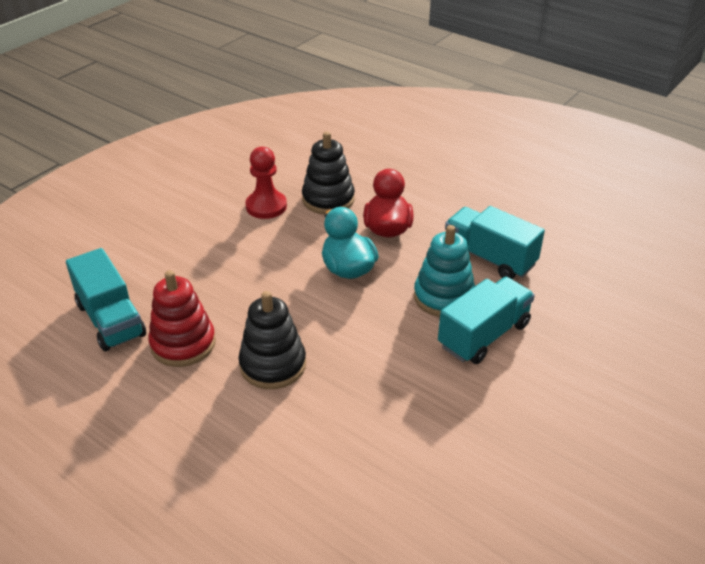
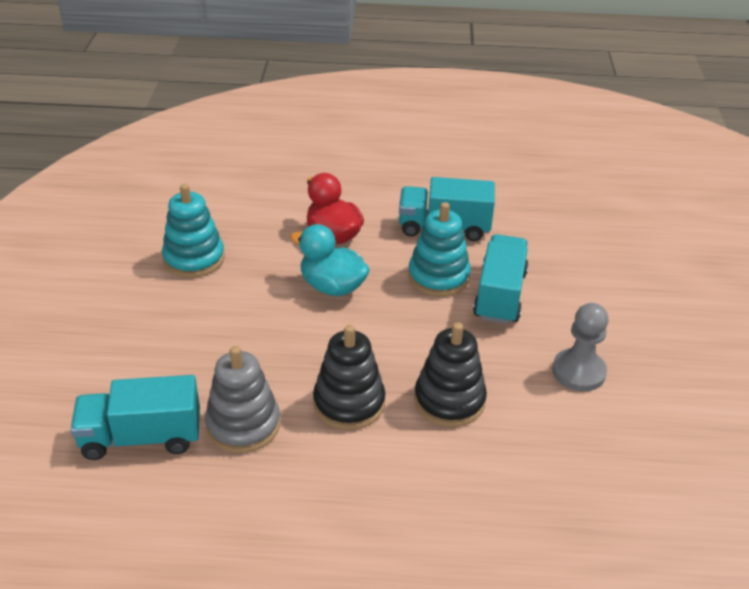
camera: 35 degrees left, 0 degrees up
(111, 319) = (141, 437): turquoise truck -> turquoise truck turned 150 degrees clockwise
(183, 344) = (243, 425): red stacking toy -> grey stacking toy
(266, 206) = (194, 258): red pawn -> turquoise stacking toy
(328, 199) = (250, 229): black stacking toy -> black stacking toy (449, 400)
(492, 434) = (578, 372): none -> grey pawn

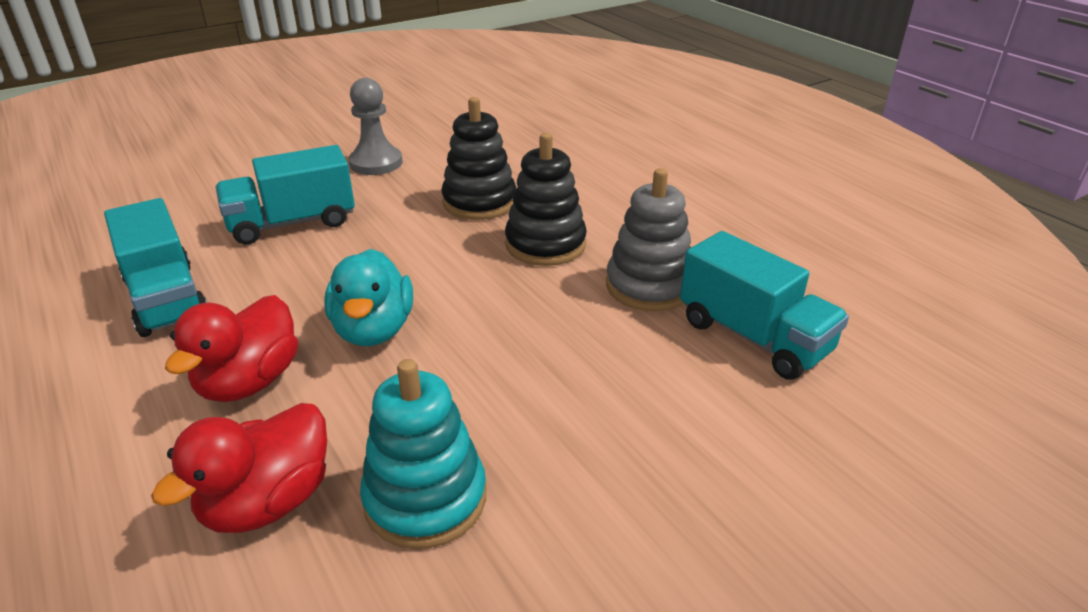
camera: 125 degrees left, 5 degrees down
(245, 221) = (268, 502): none -> red duck
(438, 277) = (287, 267): turquoise stacking toy -> none

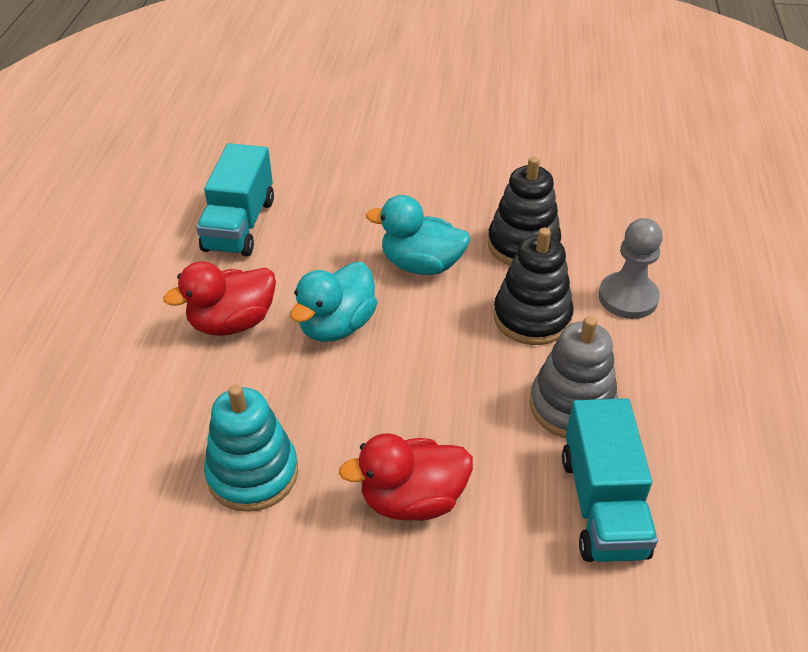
camera: 40 degrees right, 10 degrees up
(268, 502) = (174, 416): red duck -> red duck (412, 499)
(292, 223) = (368, 196): turquoise truck -> none
(376, 163) = (481, 161): grey pawn -> grey pawn (628, 297)
(405, 250) = (421, 265): none -> turquoise duck

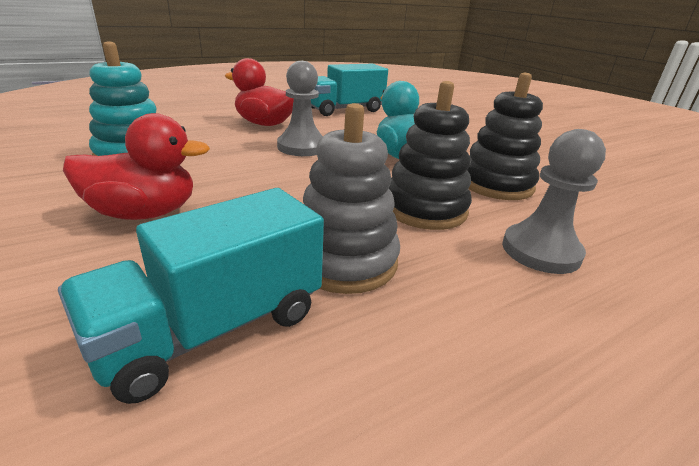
camera: 50 degrees right, 15 degrees down
(336, 325) = (302, 147): turquoise duck -> grey pawn
(412, 499) = (144, 213): red duck -> red duck turned 135 degrees clockwise

